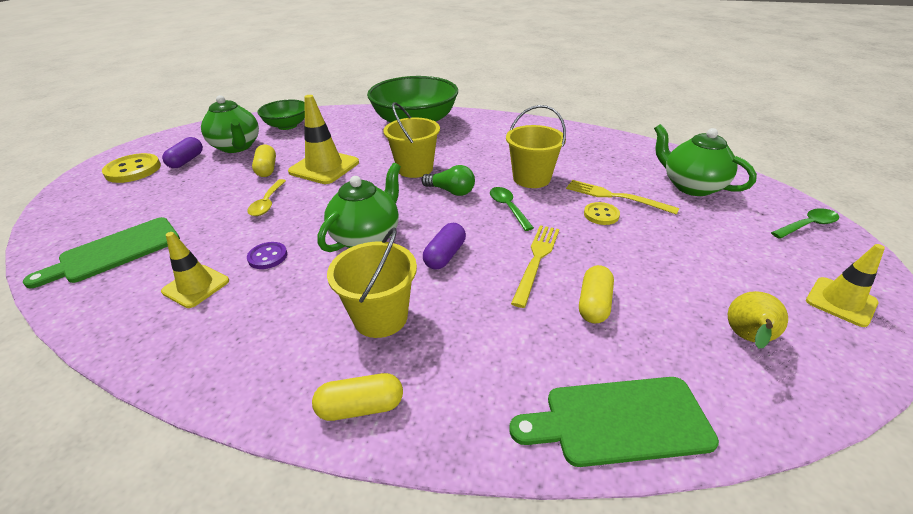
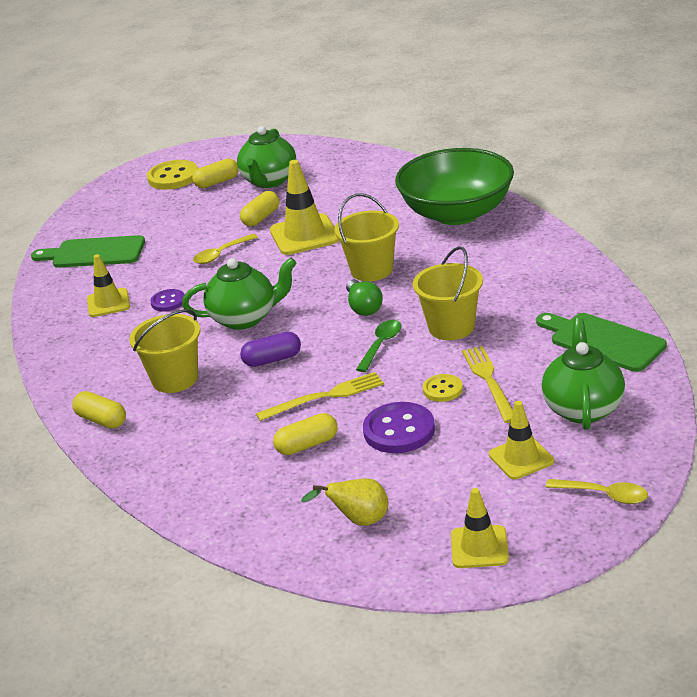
camera: 50 degrees right, 5 degrees down
(186, 161) = (217, 182): purple capsule -> yellow capsule
(287, 126) = (339, 169): green bowl -> none
(619, 421) = (205, 504): green cutting board -> green cutting board (603, 341)
(630, 254) = (399, 430): none -> purple button
(728, 230) = (521, 458): none -> yellow traffic cone
(807, 225) = (604, 495): green spoon -> yellow spoon

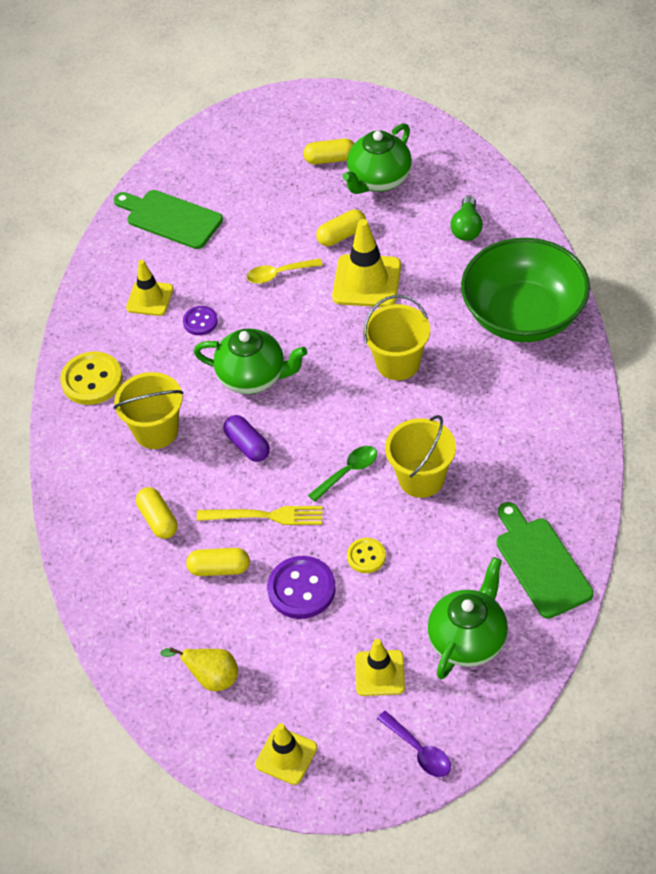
camera: 25 degrees right, 20 degrees up
(102, 420) = (74, 454): yellow capsule -> yellow capsule (158, 520)
(173, 177) = (294, 131): yellow button -> yellow button (92, 380)
(272, 359) = (247, 445): purple capsule -> purple capsule turned 45 degrees clockwise
(363, 307) = (361, 413): green light bulb -> green light bulb (467, 228)
(489, 381) = (411, 565): yellow fork -> none
(604, 495) = (419, 750): yellow spoon -> purple spoon

